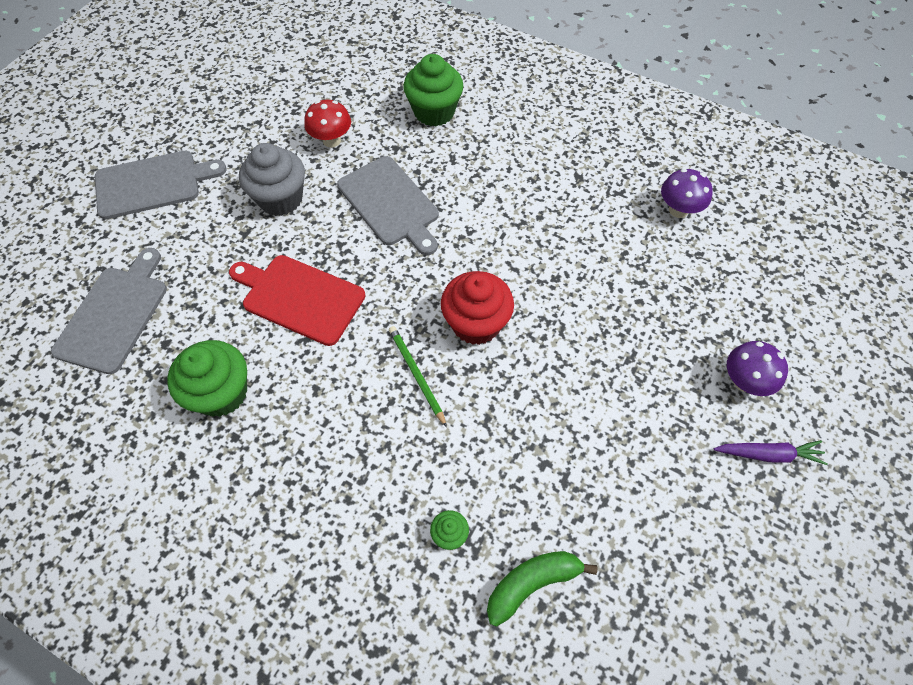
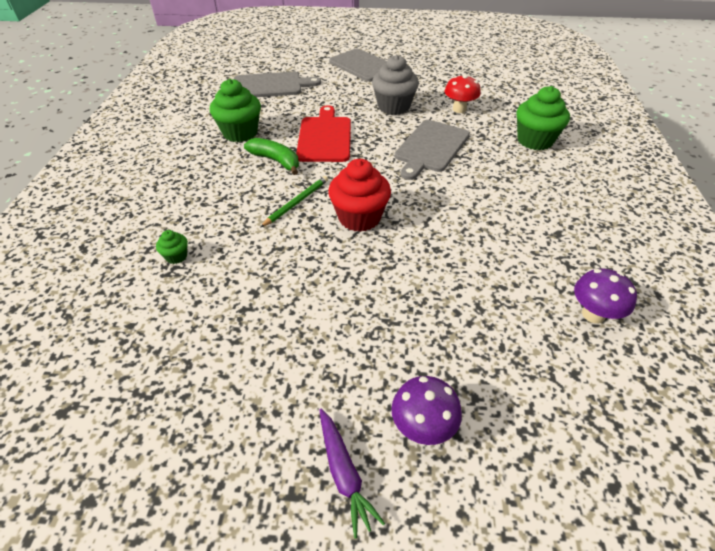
camera: 65 degrees right, 15 degrees down
(532, 583) = (148, 314): green banana -> green banana (276, 161)

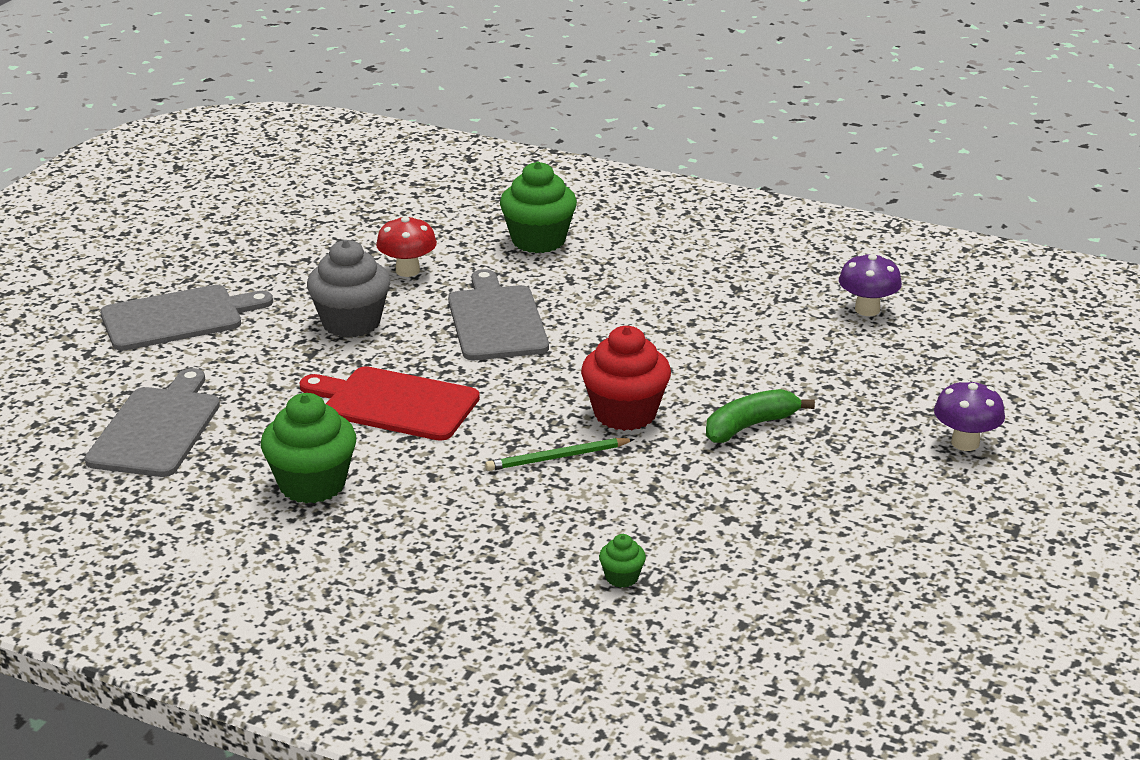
camera: 70 degrees left, 15 degrees down
(276, 161) = (432, 460): green banana -> green banana (750, 426)
(297, 202) = (557, 457): green pencil -> green pencil turned 75 degrees counterclockwise
(344, 473) = (1000, 497): purple carrot -> none
(431, 148) = (496, 321): grey cutting board -> grey cutting board turned 150 degrees counterclockwise

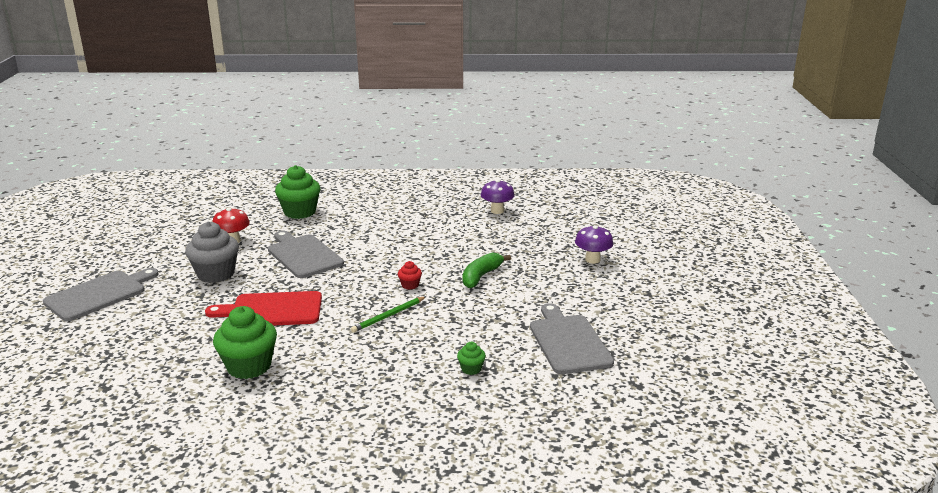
camera: 25 degrees left, 5 degrees down
(157, 429) = (123, 360): grey cutting board -> grey cutting board (568, 342)
(625, 413) = (410, 285): red cupcake -> red cupcake, size x0.46

